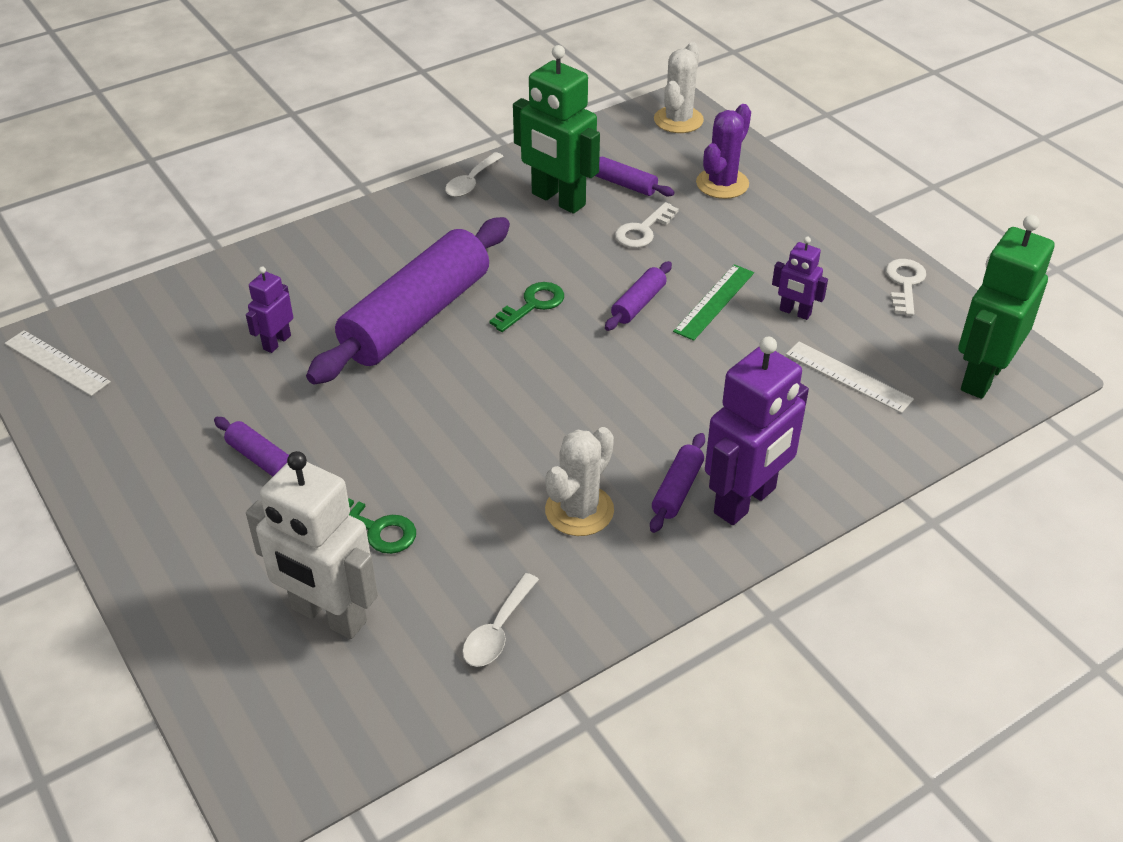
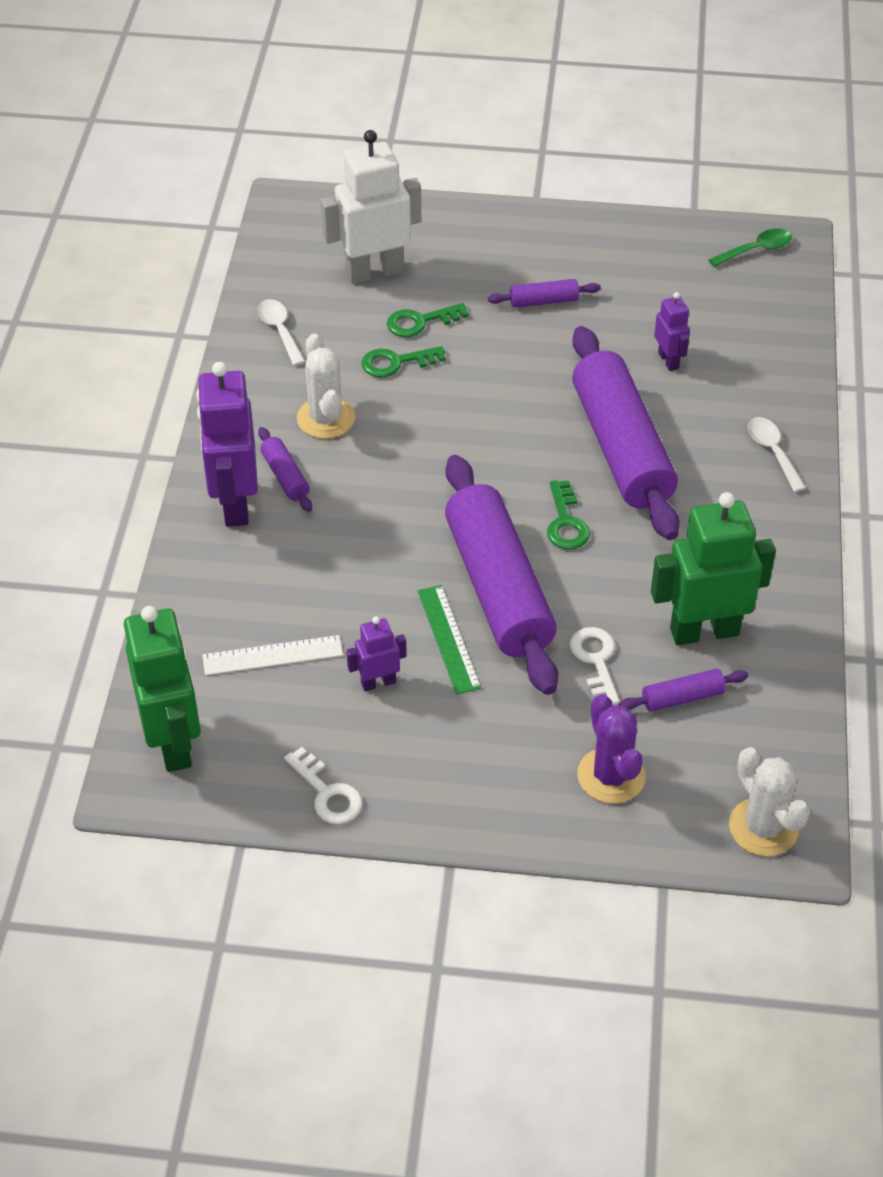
camera: 130 degrees right, 5 degrees up
(57, 363) = (756, 250): white ruler -> green spoon
(453, 509) = (396, 362): none -> green key
(471, 182) = (793, 587): white spoon -> white spoon (772, 452)
(638, 304) = (498, 588): purple rolling pin -> purple rolling pin, size x2.41

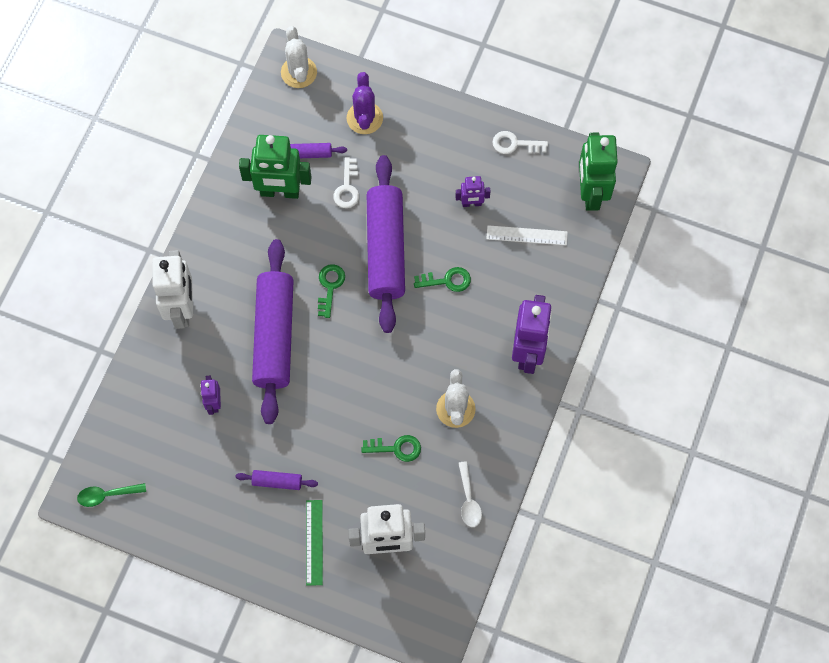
camera: 165 degrees left, 20 degrees up
(285, 476) = (492, 366): purple rolling pin -> none
(327, 793) = (515, 144): white key -> white key turned 60 degrees counterclockwise
(420, 322) = (369, 483): green key -> green key (447, 280)
(448, 639) = (424, 222): green ruler -> green ruler (314, 542)
(772, 452) = (182, 309): white spoon -> white robot

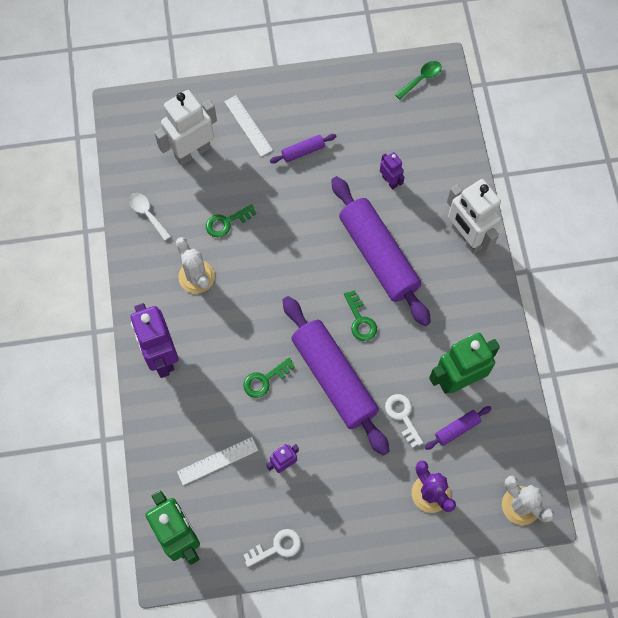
camera: 150 degrees right, 0 degrees up
(314, 542) = (248, 125): green ruler -> white ruler

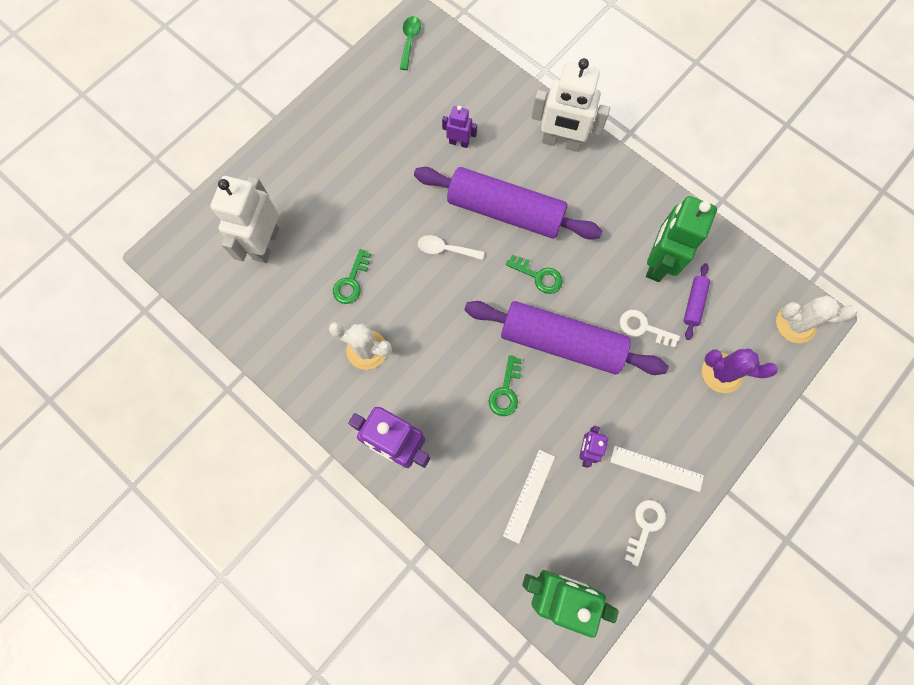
camera: 40 degrees left, 5 degrees up
(147, 214) = (273, 329): white spoon -> white spoon (445, 249)
(248, 125) = (296, 184): white ruler -> white ruler (656, 468)
(303, 151) = (364, 171): purple rolling pin -> none

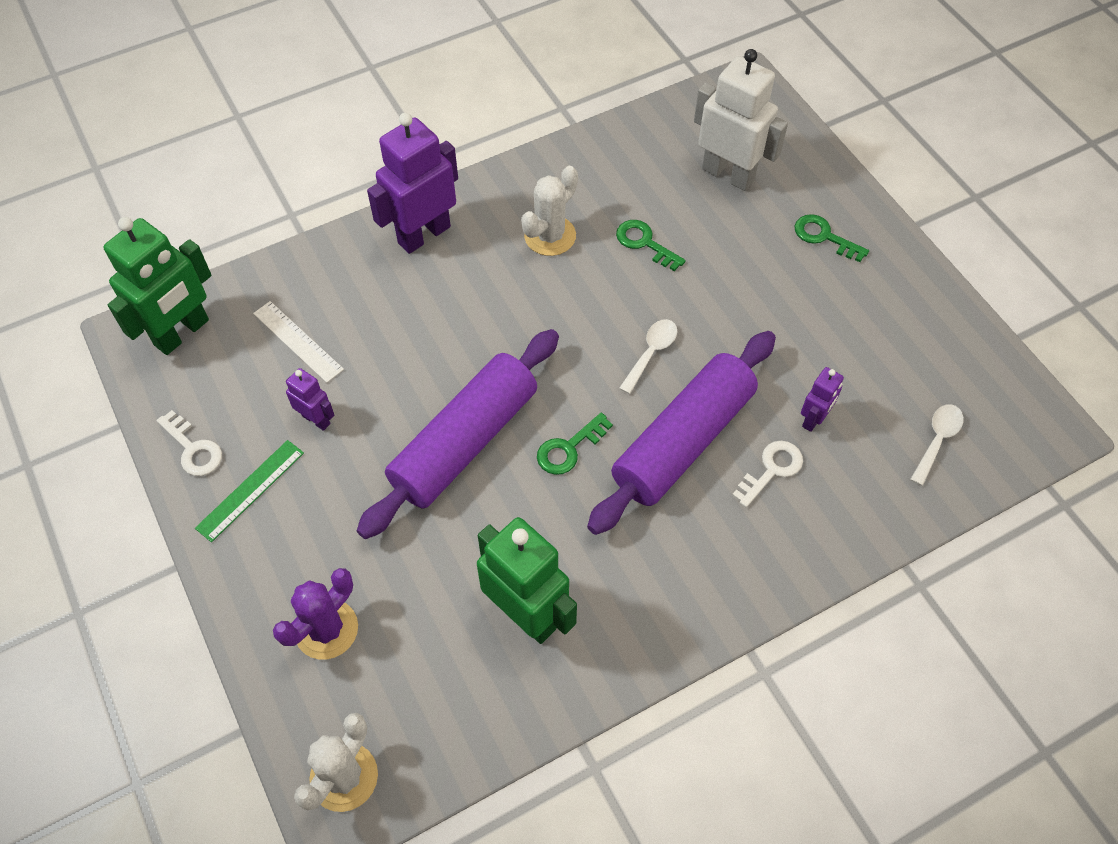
camera: 110 degrees right, 15 degrees down
(409, 41) = (1013, 410): green spoon -> none
(447, 76) = (937, 440): none -> white spoon
(506, 391) = (432, 359): green key -> green key (824, 237)
(561, 142) = (775, 556): white robot -> none
(643, 328) = (438, 552): white key -> white key (771, 470)
(656, 468) = (250, 490): white ruler -> green ruler
(694, 303) = (443, 637): purple rolling pin -> none

